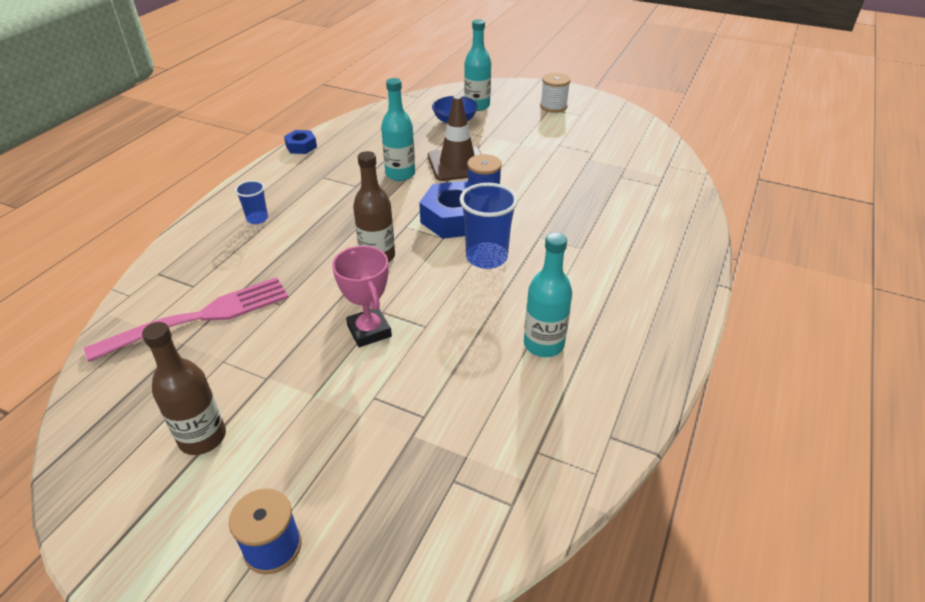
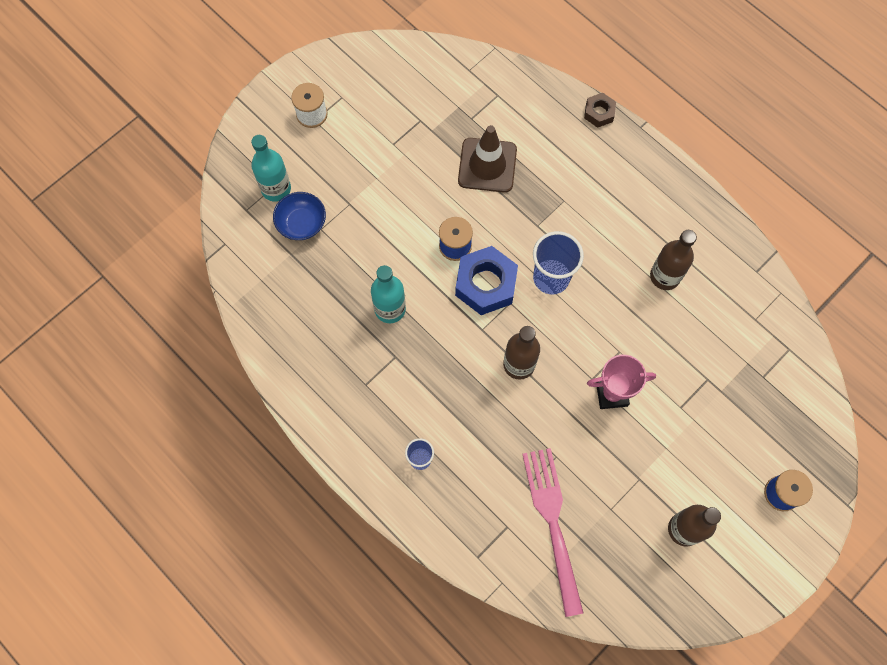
camera: 70 degrees left, 30 degrees up
(301, 146) = (291, 394): blue nut -> none
(457, 164) = (393, 250): brown traffic cone -> brown traffic cone (487, 165)
(543, 344) = (665, 276): turquoise bottle -> brown bottle
(704, 250) = (599, 113): none -> brown nut

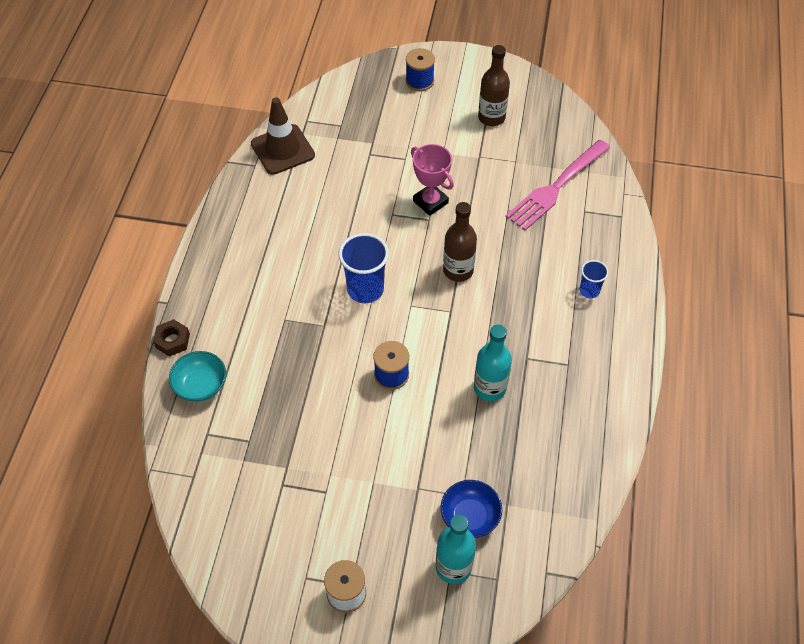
camera: 125 degrees left, 15 degrees down
(486, 284) = (408, 331): blue nut -> none
(487, 165) = (291, 397): brown traffic cone -> brown traffic cone (283, 149)
(543, 111) = (200, 385): none -> turquoise bowl
(665, 276) = (304, 217): brown bottle -> none

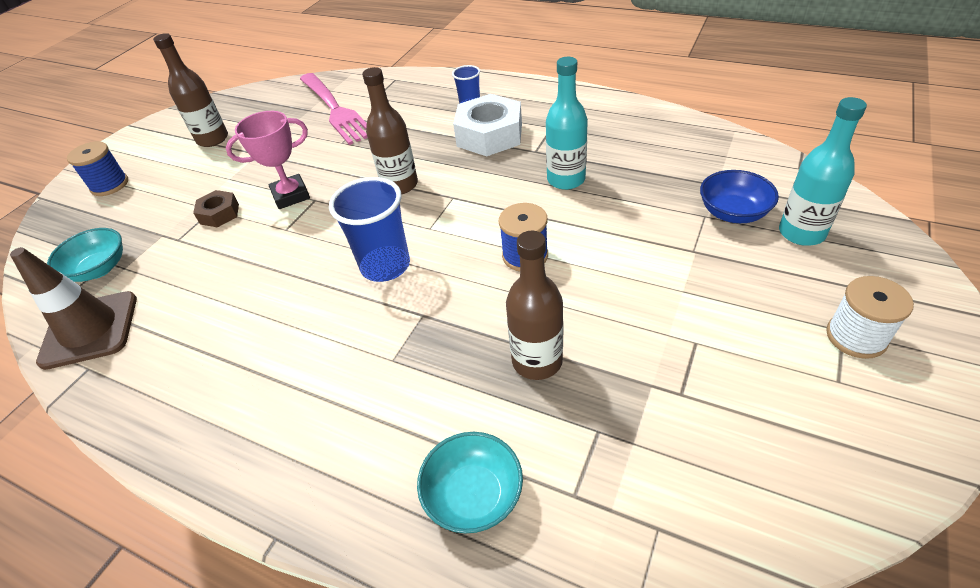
camera: 70 degrees left, 10 degrees down
(172, 341) = (363, 536): brown nut -> brown nut (219, 214)
(295, 400) = (537, 361): none -> brown bottle
(333, 125) = (99, 269): none -> turquoise bowl
(543, 317) = (489, 135): none -> white nut

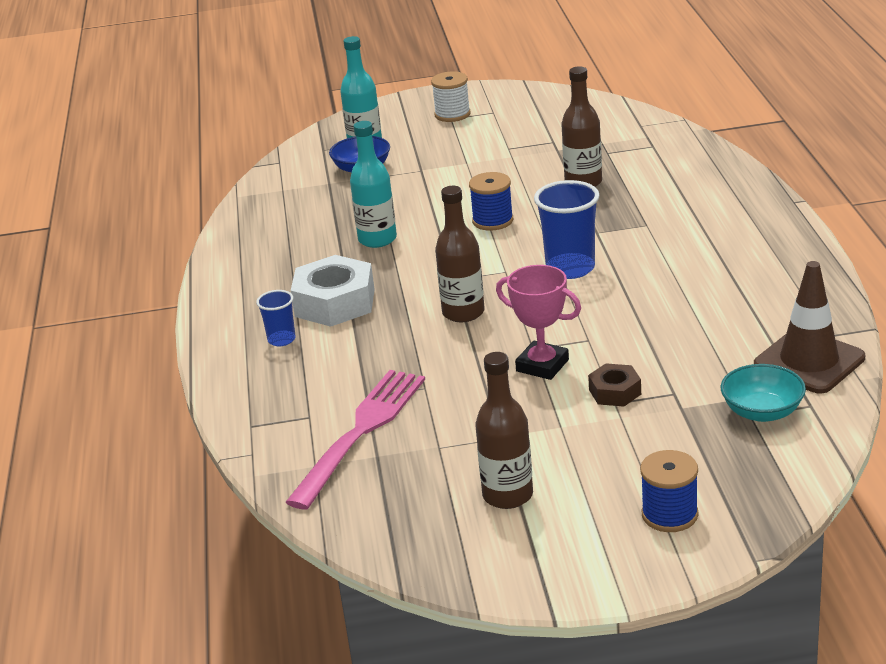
camera: 125 degrees left, 15 degrees down
(473, 495) = (691, 166): turquoise bowl -> none

